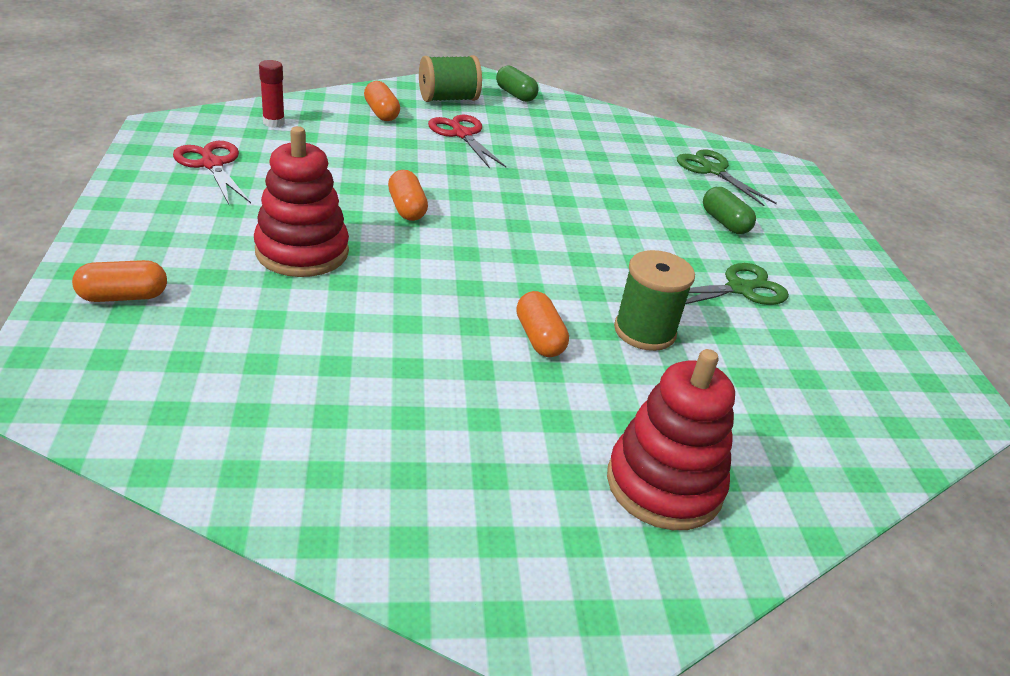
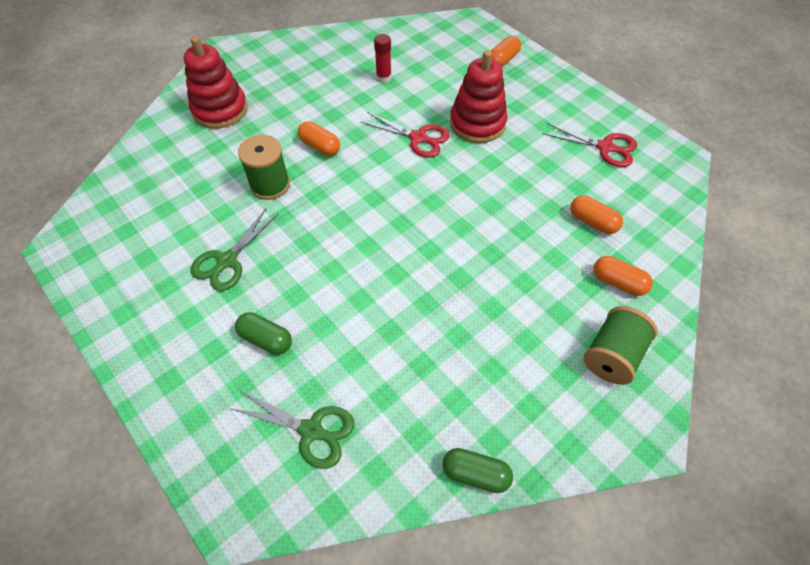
camera: 150 degrees right, 20 degrees up
(273, 123) = (646, 209): red glue stick -> red glue stick (383, 77)
(406, 208) = (473, 189): orange capsule -> orange capsule (592, 222)
(462, 134) = (538, 303): red scissors -> red scissors (418, 138)
(515, 95) = (581, 426): green capsule -> green capsule (475, 473)

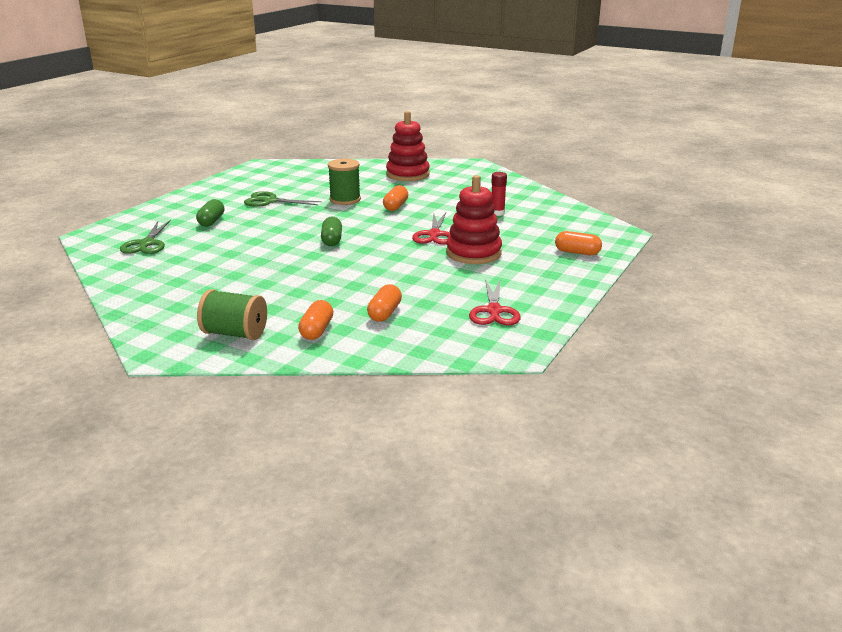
camera: 70 degrees right, 30 degrees down
(475, 473) = (120, 294): green capsule -> green capsule (332, 240)

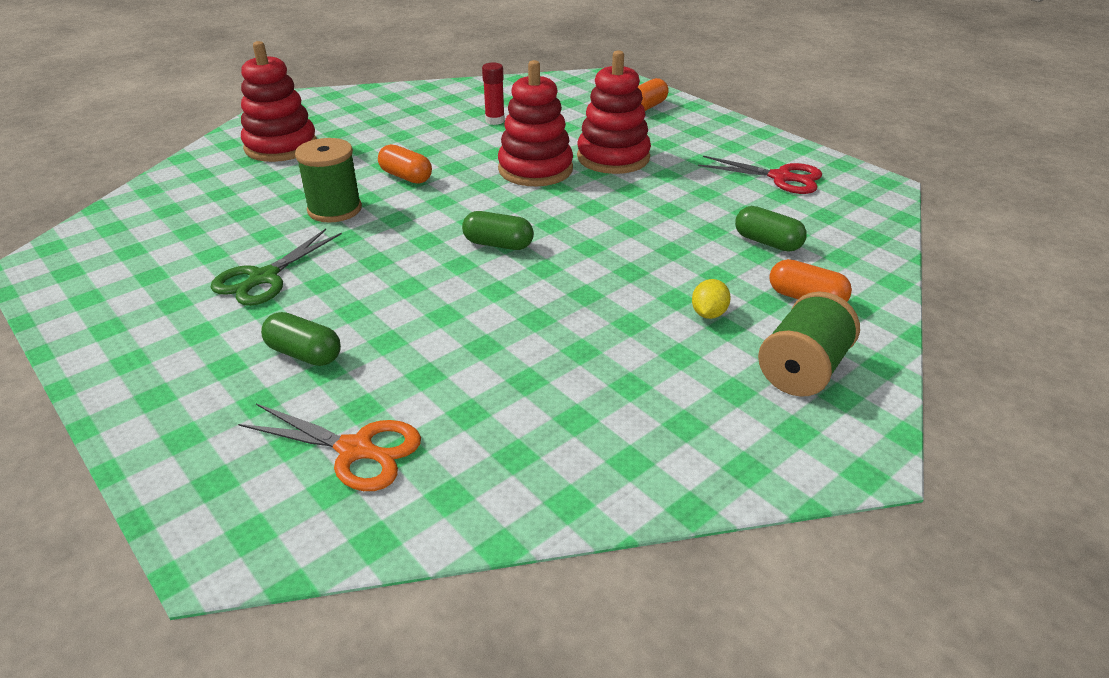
camera: 70 degrees left, 10 degrees up
(146, 244) = (355, 450): green scissors -> orange scissors
(284, 302) = (708, 314): none -> yellow lemon
(385, 313) = (767, 242): orange capsule -> green capsule
(434, 234) = (535, 169): red scissors -> red stacking toy

